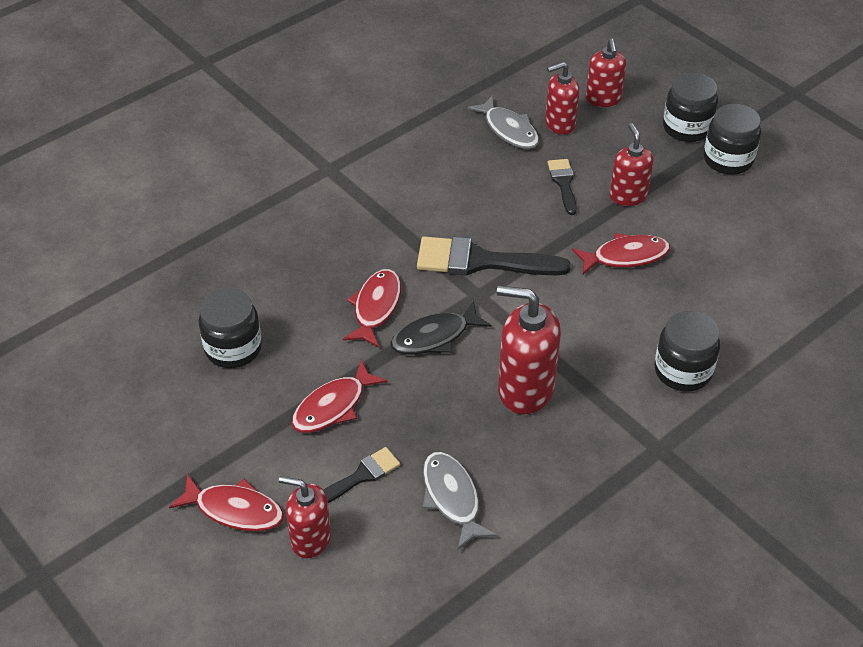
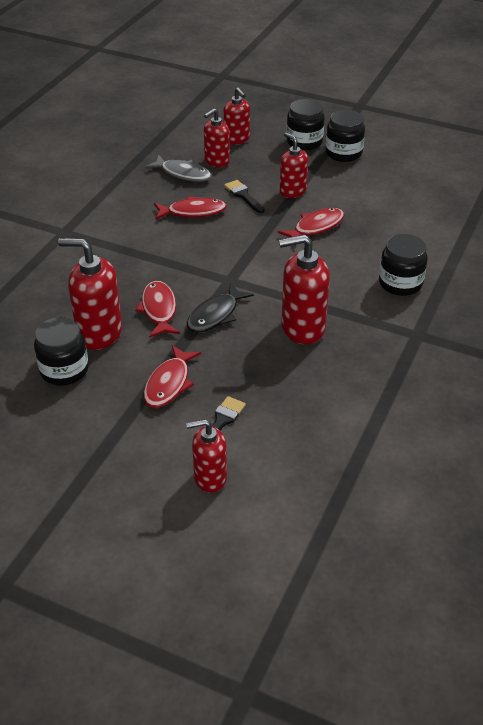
camera: 25 degrees left, 5 degrees down
(234, 510) = (137, 479): red fish -> red fish (193, 212)
(294, 314) = (99, 333): none -> red soap dispenser
(452, 498) = (297, 413): grey fish -> none
(480, 261) = (217, 258): black brush -> none

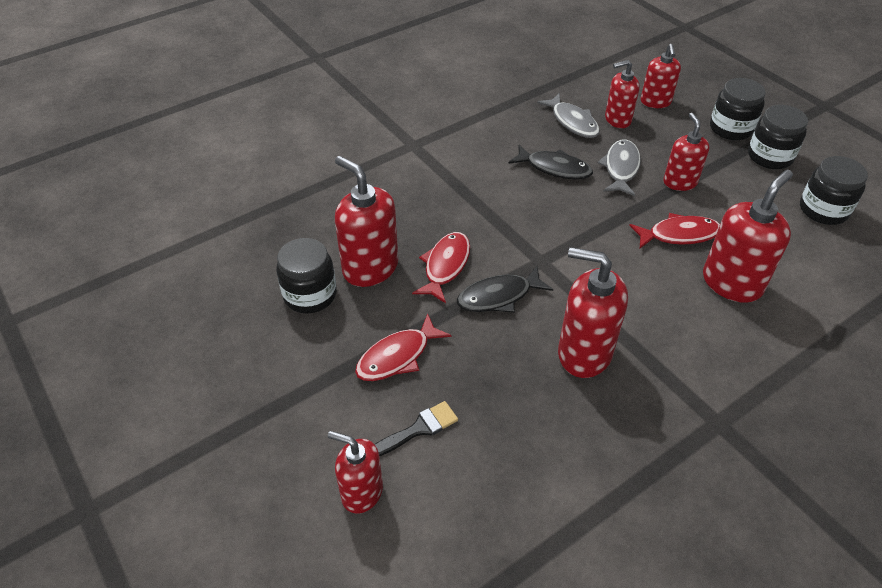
camera: 30 degrees right, 5 degrees up
(193, 212) = (554, 168): red fish -> black fish
(243, 195) = (621, 168): black brush -> grey fish
(371, 246) = (732, 283): none -> red soap dispenser
(400, 283) = (738, 345): black jar -> black jar (823, 210)

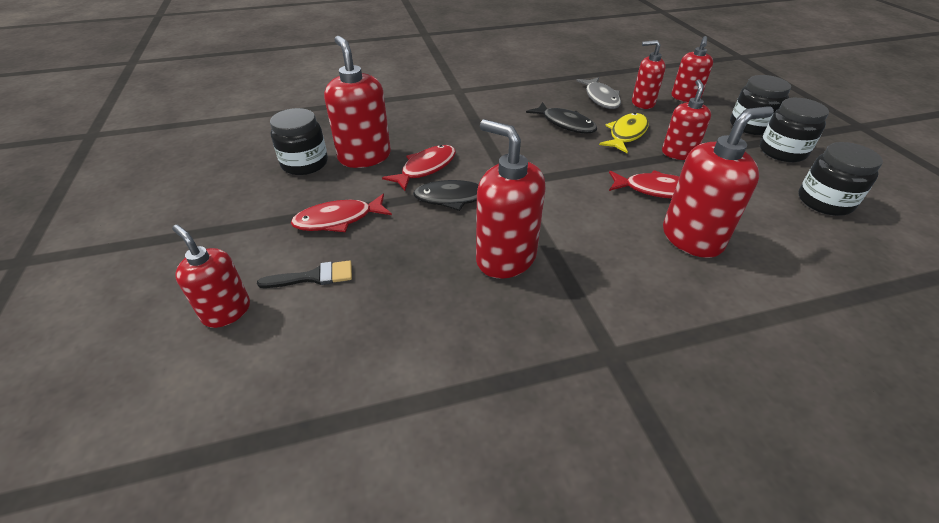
camera: 20 degrees right, 5 degrees down
(621, 168) = (626, 134): grey fish -> yellow fish

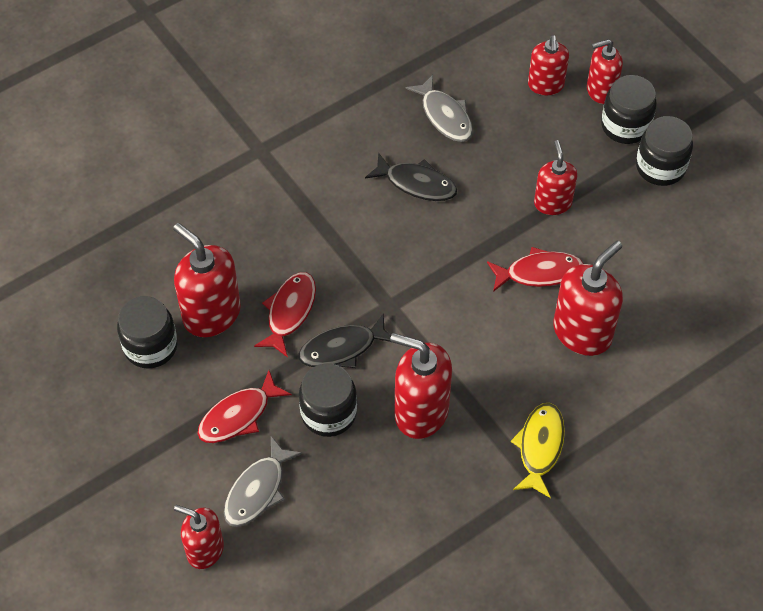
camera: 20 degrees left, 15 degrees up
(314, 277) = (258, 490): black brush -> grey fish
(626, 134) = (490, 183): yellow fish -> yellow fish (539, 447)
(642, 103) = (497, 112): red soap dispenser -> red soap dispenser (600, 91)
(824, 202) = (701, 240): black jar -> black jar (328, 413)

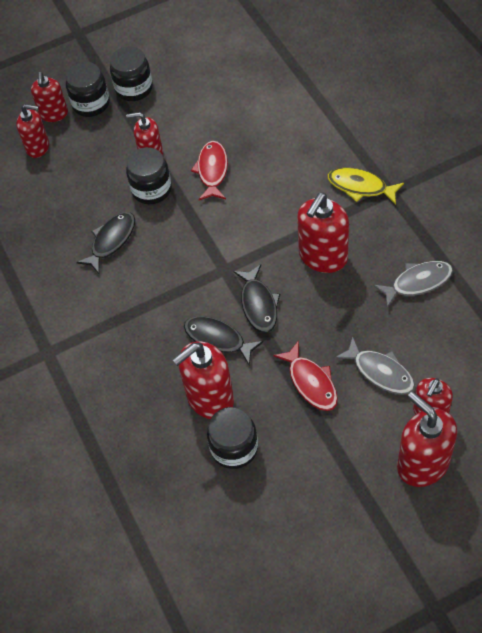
camera: 75 degrees left, 0 degrees up
(289, 312) = (218, 339): red fish -> black fish
(328, 413) = (316, 318): black jar -> black jar (151, 189)
(444, 116) = (49, 216): grey fish -> grey fish (417, 283)
(582, 332) = (268, 151): red soap dispenser -> red soap dispenser (422, 464)

